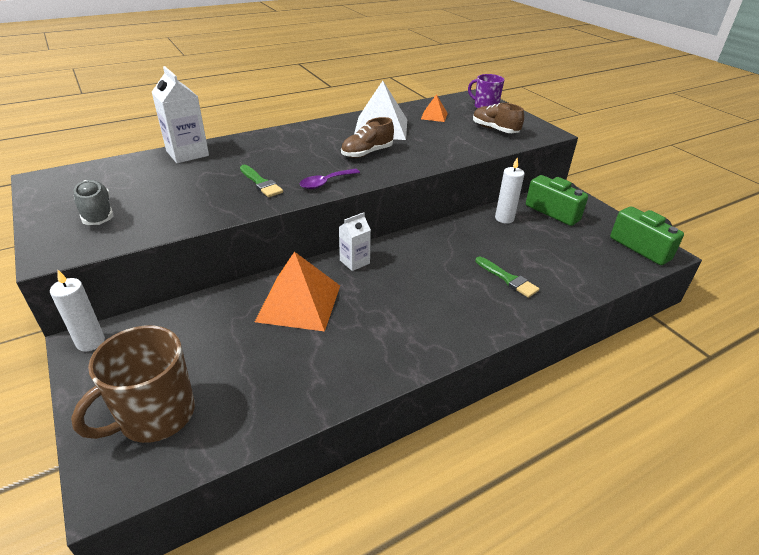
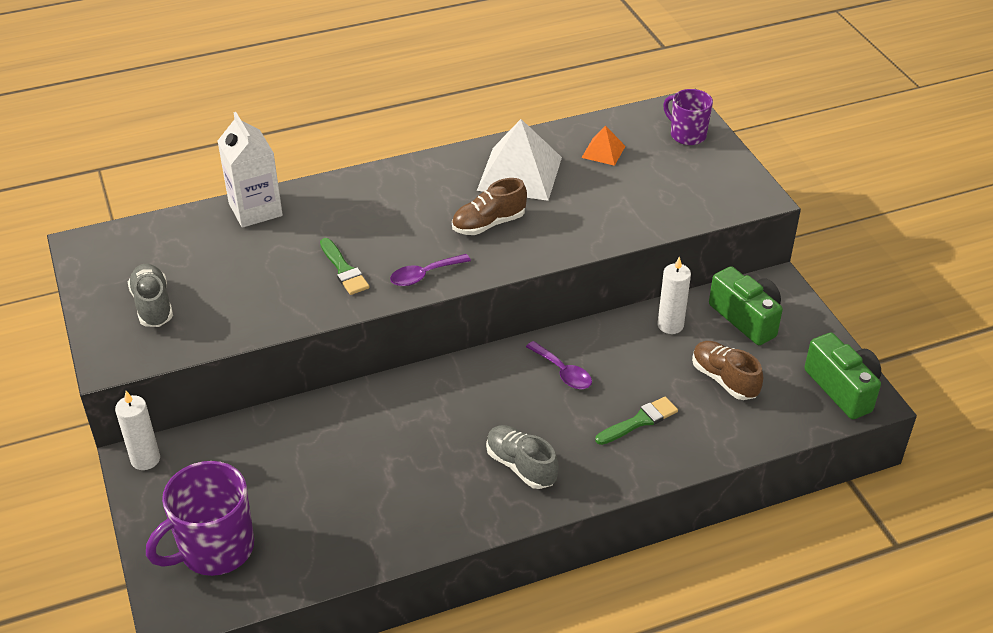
camera: 10 degrees right, 5 degrees up
(155, 416) = (215, 549): brown mug -> purple mug
(299, 303) = (376, 431): orange pyramid -> none
(354, 262) = (452, 379): white carton -> none
(426, 318) = (521, 466): none -> grey shoe
(438, 251) = (563, 372): none -> purple spoon
(495, 129) = (682, 186): brown shoe -> brown shoe (724, 379)
(507, 279) = (639, 421): green brush -> green brush turned 90 degrees counterclockwise

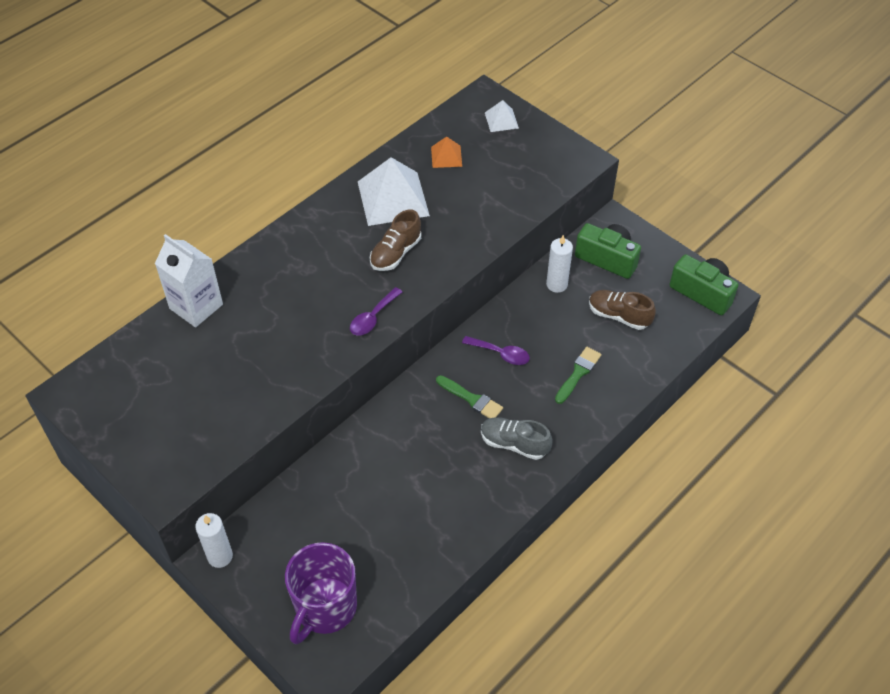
camera: 25 degrees left, 10 degrees up
(153, 305) = (166, 427): grey shoe -> none
(344, 269) = (305, 336): green brush -> green brush (471, 399)
(687, 135) = (501, 120): purple mug -> white pyramid

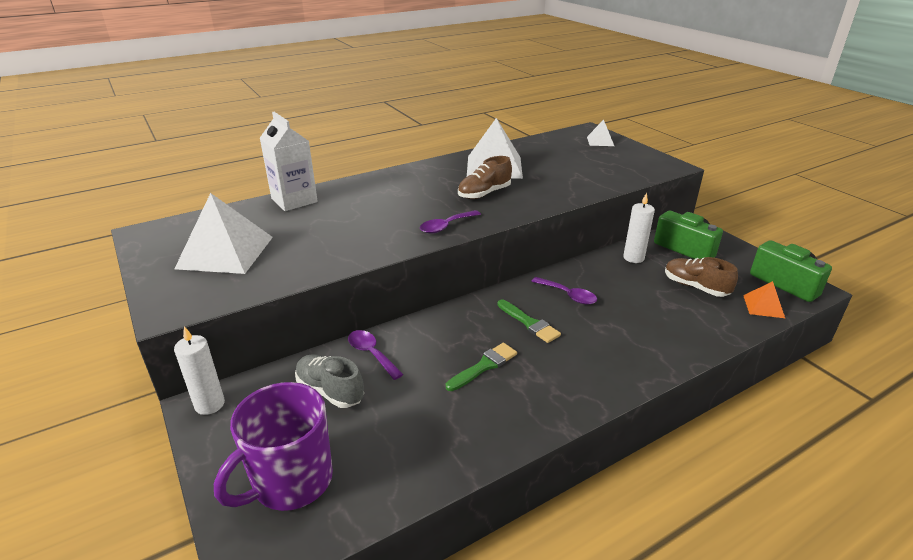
camera: 15 degrees right, 20 degrees down
(169, 404) = (225, 252): none -> white pyramid
(338, 469) = (371, 353): none -> purple spoon
(446, 156) = (548, 152): orange pyramid -> orange pyramid (763, 306)
(514, 444) = (566, 366): grey shoe -> grey shoe (330, 391)
(578, 373) = (647, 322): green brush -> green brush (484, 366)

